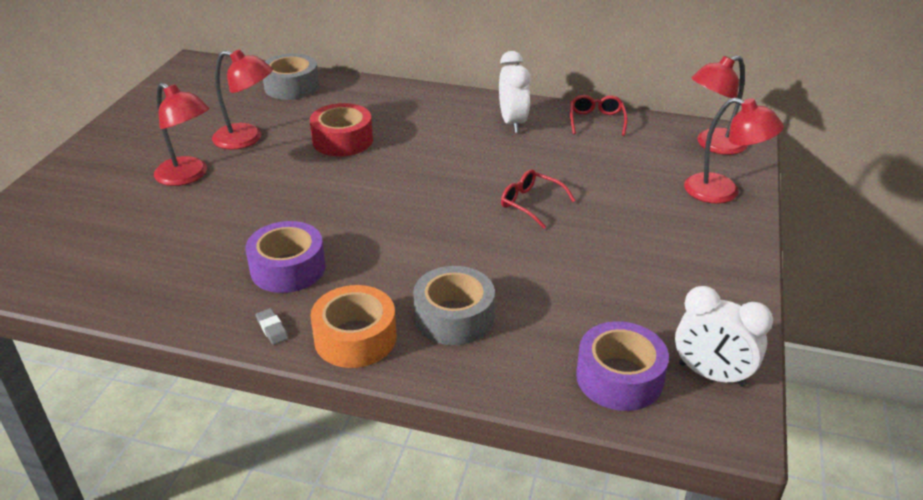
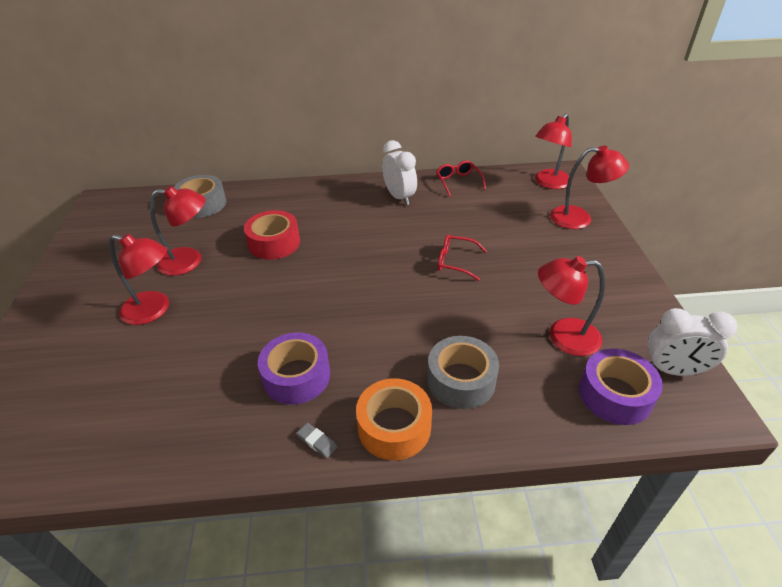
camera: 20 degrees left, 5 degrees up
(602, 307) = (563, 336): none -> red lamp

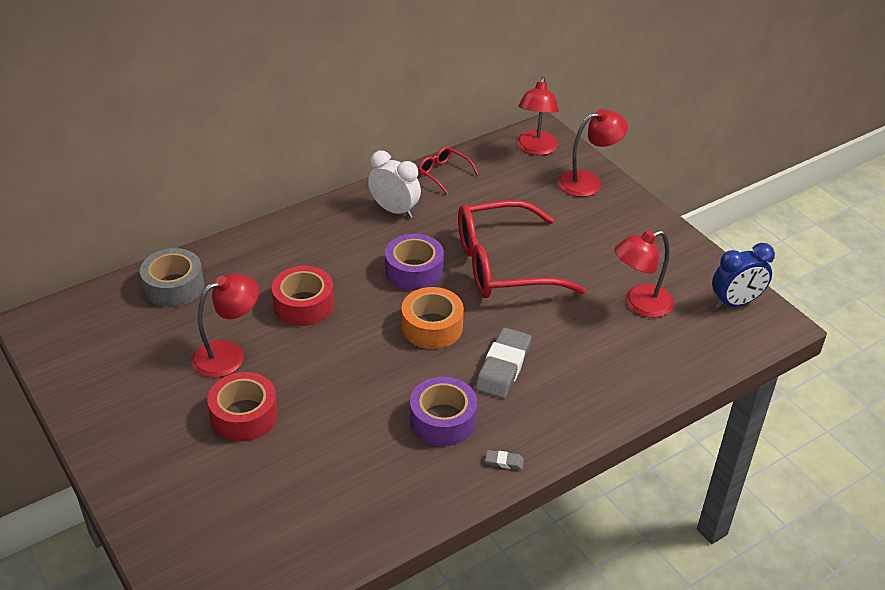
camera: 30 degrees left, 0 degrees up
(154, 310) = (244, 415): red lamp -> red tape
(388, 348) = (503, 367): none -> grey eraser
(394, 427) = (556, 426): orange tape -> orange tape (432, 327)
(456, 262) = (504, 265): red glasses -> red glasses, size x2.31
(461, 380) = (583, 371): grey tape -> none
(615, 394) = (704, 338): purple tape -> purple tape (414, 271)
(673, 370) = (735, 303): white clock -> blue clock

